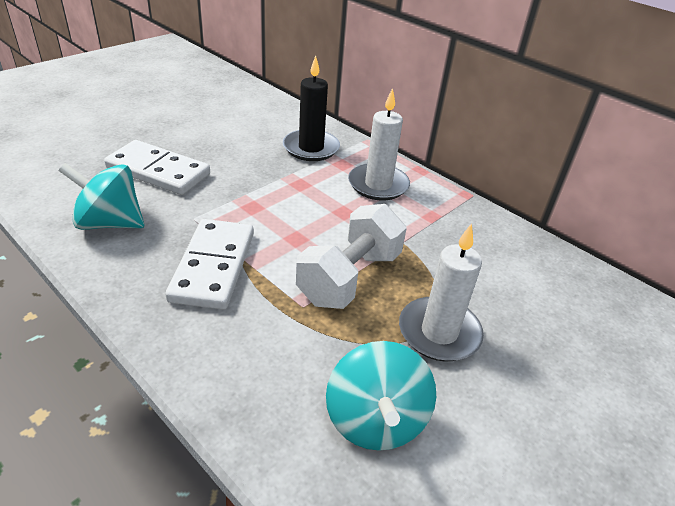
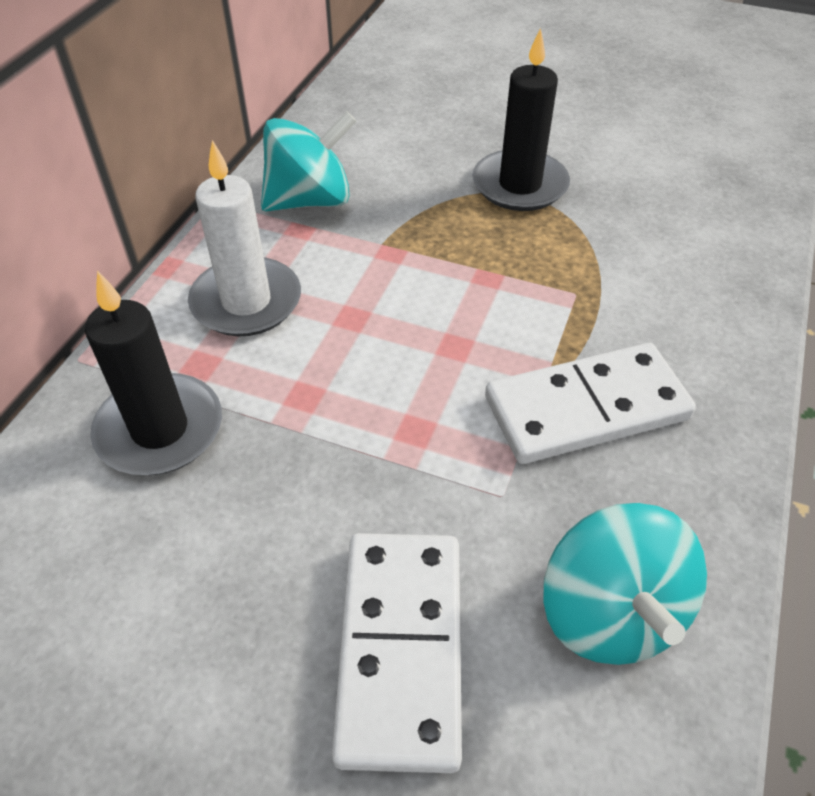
camera: 110 degrees left, 10 degrees up
(349, 278) = (492, 270): white dumbbell -> none
(375, 420) = (664, 201): turquoise spinning top -> turquoise spinning top (310, 200)
(439, 332) = (520, 185): white candle -> black candle

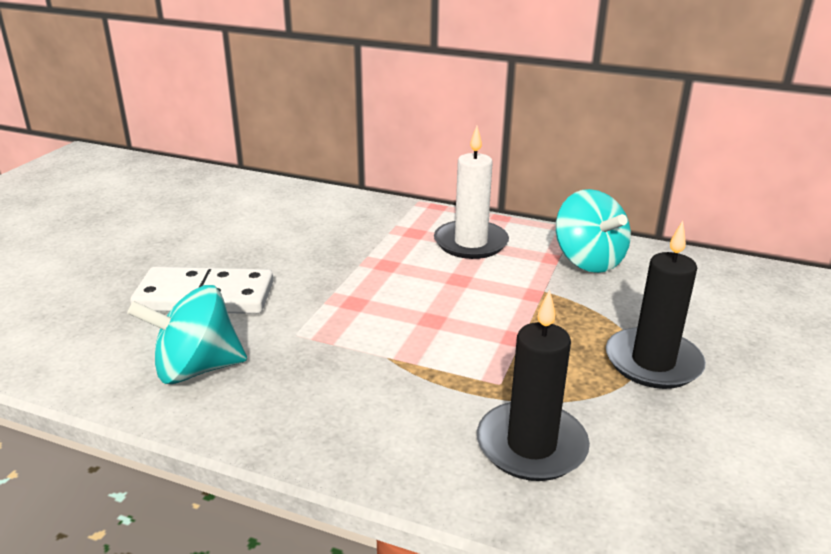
camera: 90 degrees right, 20 degrees down
(160, 429) = (365, 225): black candle -> black candle (531, 445)
(586, 408) = (366, 376): white domino -> none

